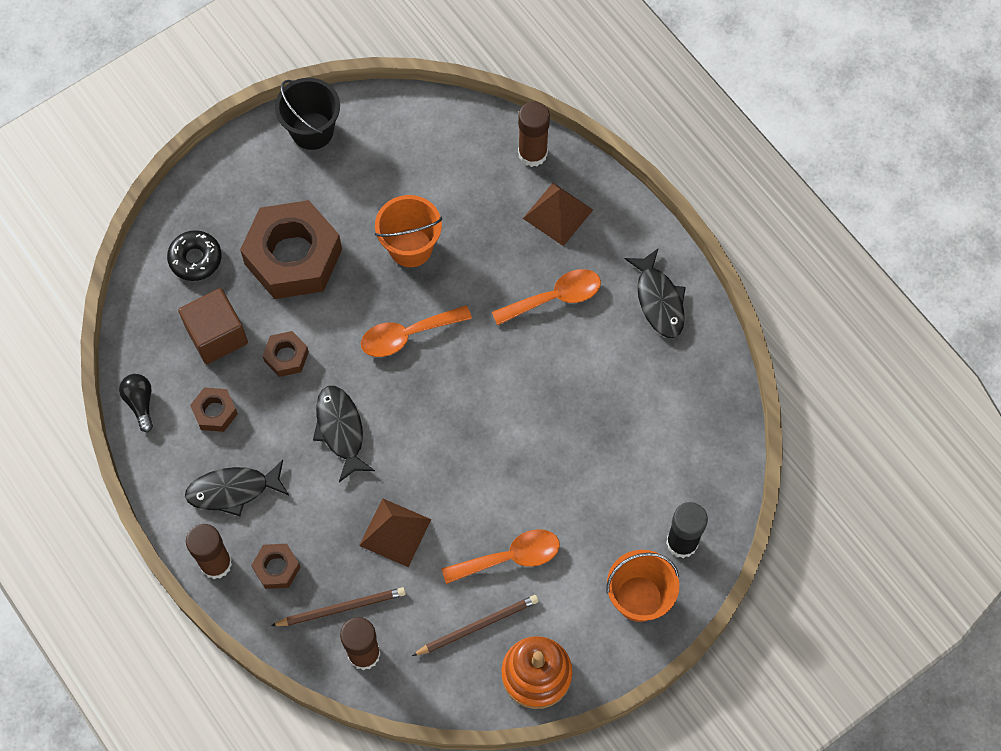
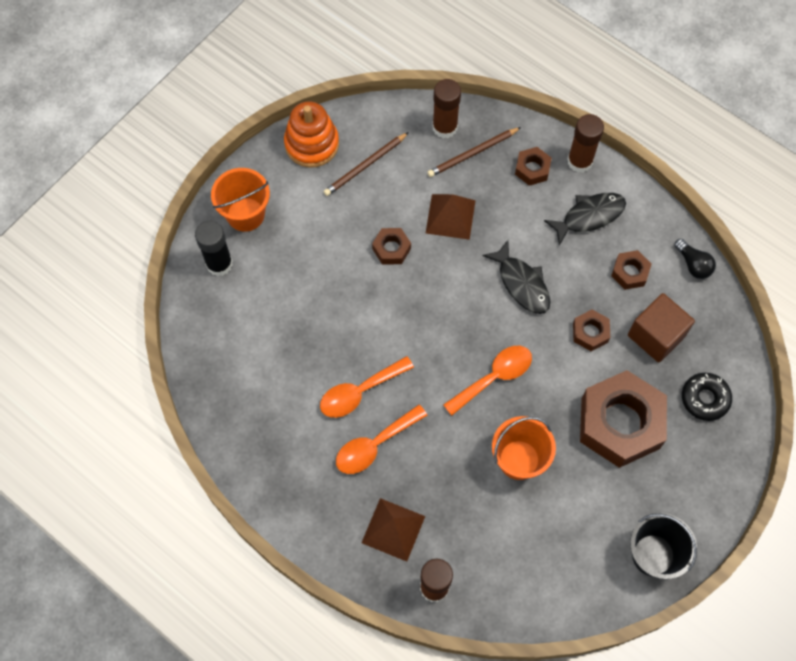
camera: 165 degrees right, 0 degrees up
(476, 509) = (391, 249): none -> brown nut
(510, 557) = (354, 220): orange spoon -> orange spoon (359, 392)
(659, 300) = (280, 467): black fish -> none

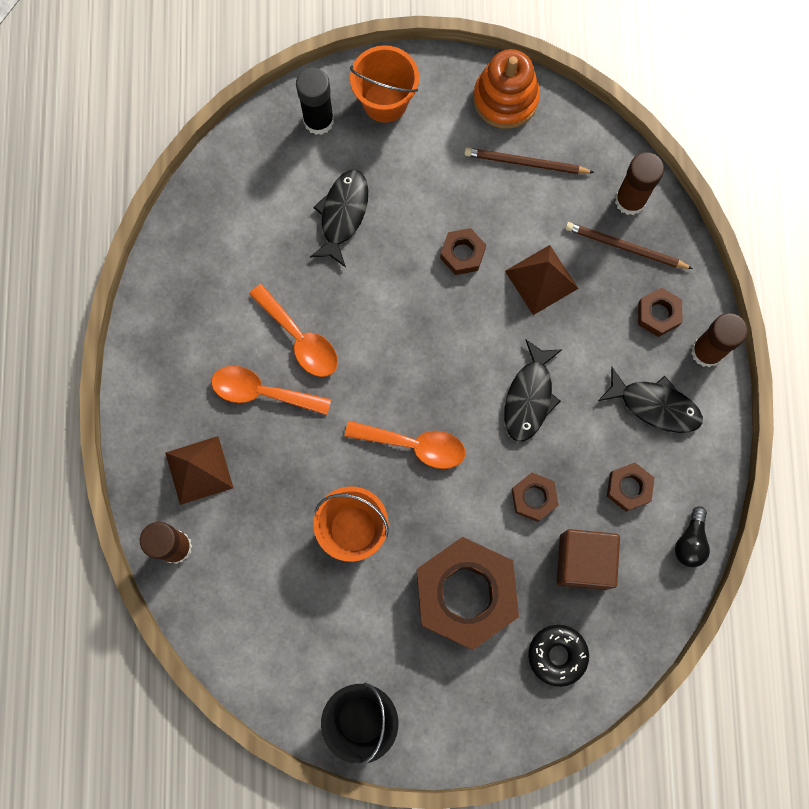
camera: 50 degrees right, 10 degrees up
(298, 299) = (342, 215): none -> black fish
(359, 392) = (300, 339): orange spoon -> orange spoon turned 150 degrees counterclockwise

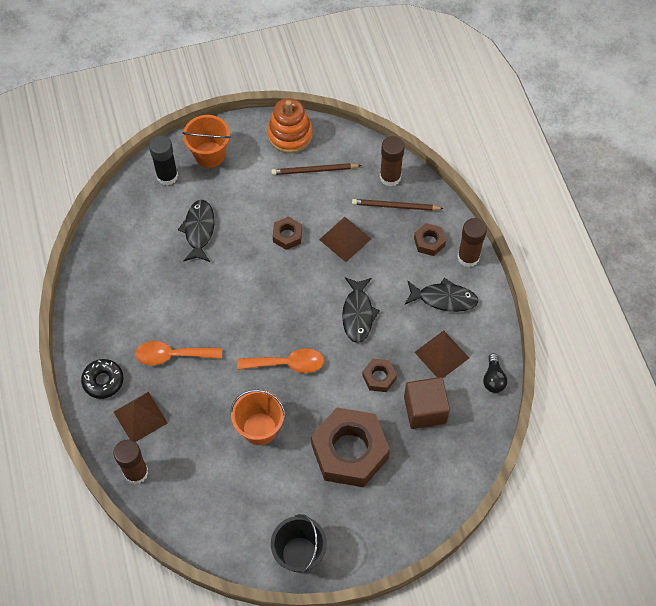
camera: 15 degrees left, 15 degrees down
(300, 339) = (190, 315): orange spoon -> none
(557, 655) = (424, 475): black donut -> black donut (103, 381)
(628, 488) = (441, 355): brown nut -> brown pyramid

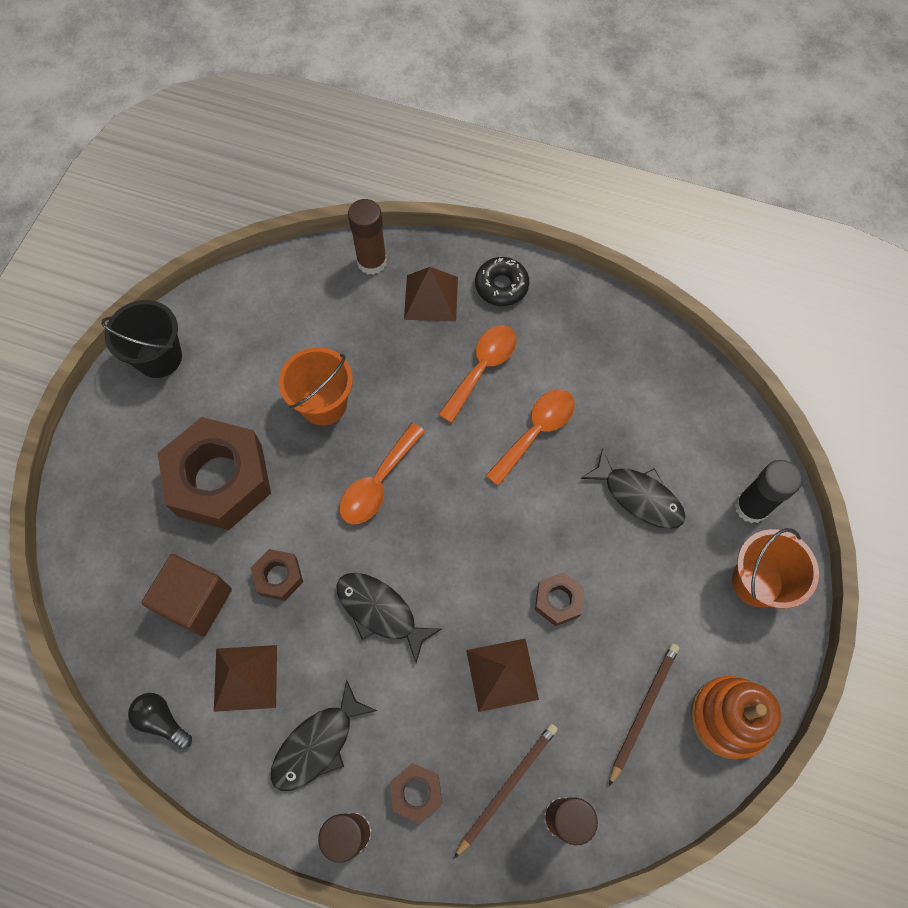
camera: 125 degrees right, 5 degrees up
(195, 302) = (536, 431): none -> orange spoon

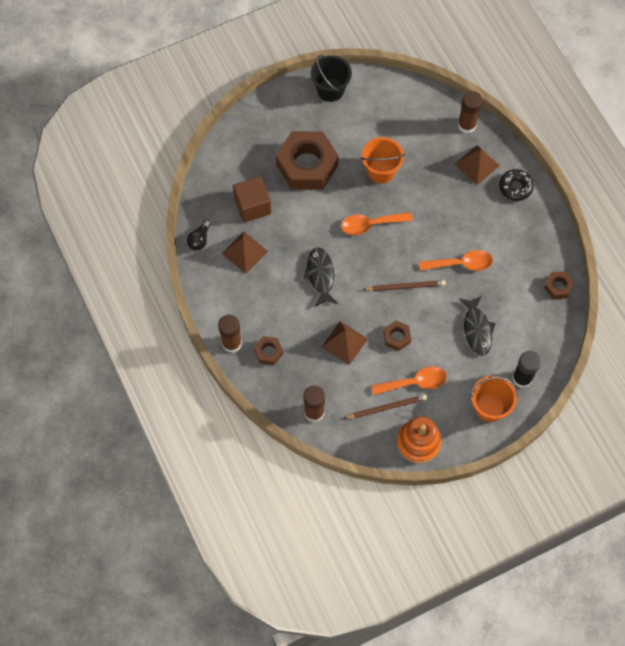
camera: 45 degrees right, 0 degrees up
(162, 720) = (199, 239): black light bulb -> black light bulb turned 150 degrees counterclockwise
(278, 576) = (293, 225): brown nut -> brown nut (558, 287)
(318, 744) = (248, 301): black fish -> none
(482, 368) = (467, 216): orange spoon -> orange spoon (415, 382)
(507, 786) = (304, 382): brown pencil -> brown pencil (405, 286)

